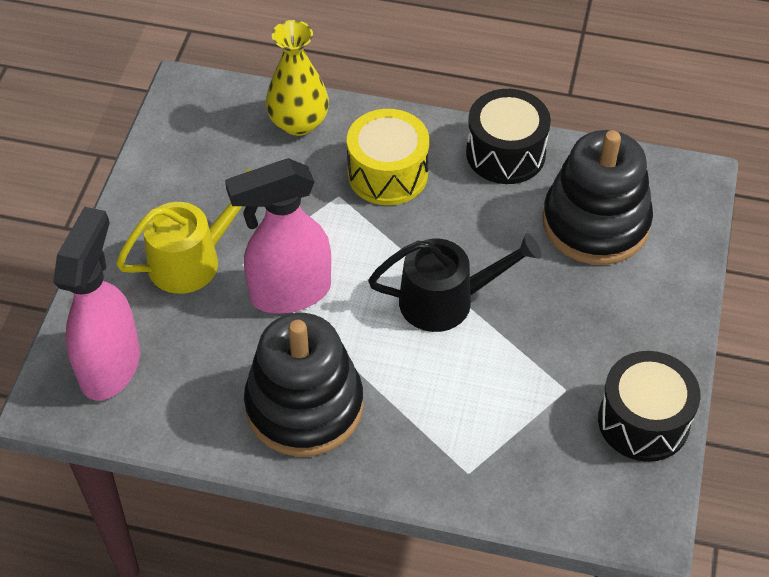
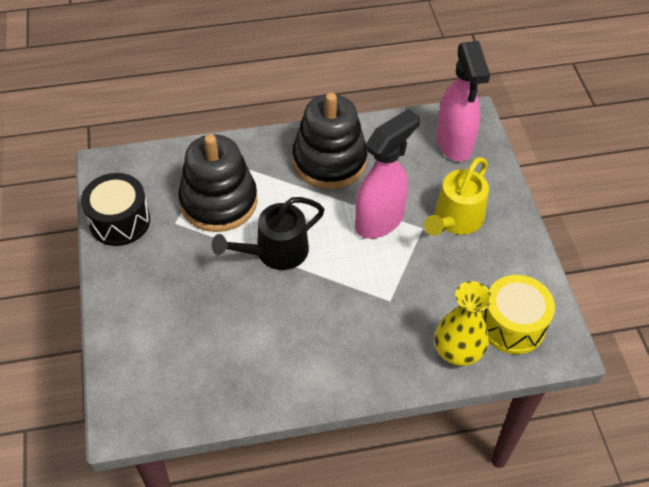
camera: 155 degrees right, 0 degrees up
(387, 174) = (365, 332): yellow drum -> yellow drum (512, 325)
(505, 153) = (283, 386): black drum -> none
(595, 223) = (191, 350): black stacking toy -> black stacking toy (219, 201)

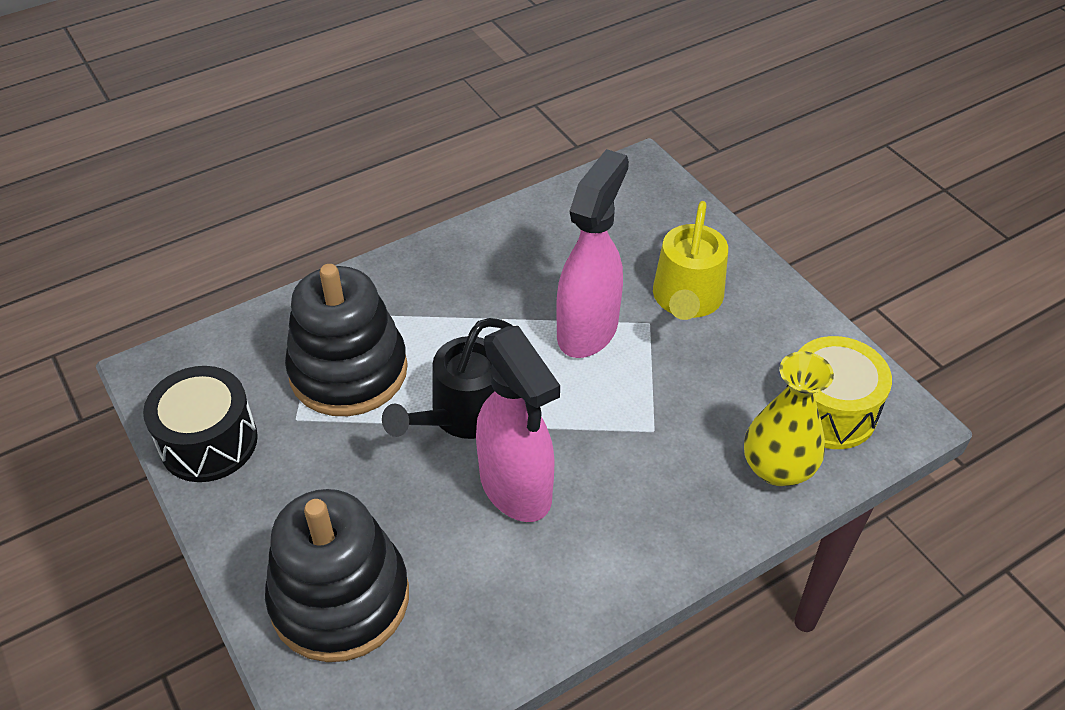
camera: 20 degrees left, 5 degrees down
(329, 161) = (481, 272): black stacking toy -> black stacking toy (340, 598)
(454, 144) = (636, 206): pink spray bottle -> pink spray bottle (516, 489)

